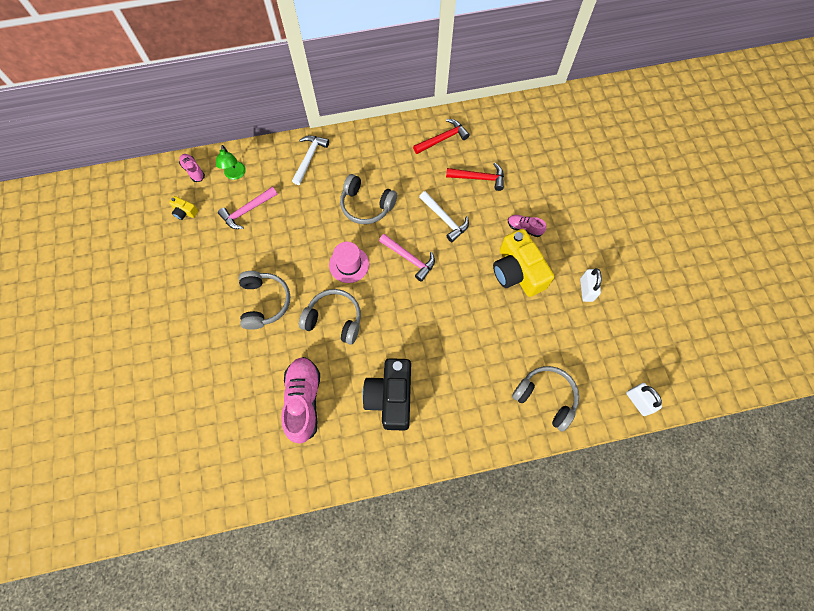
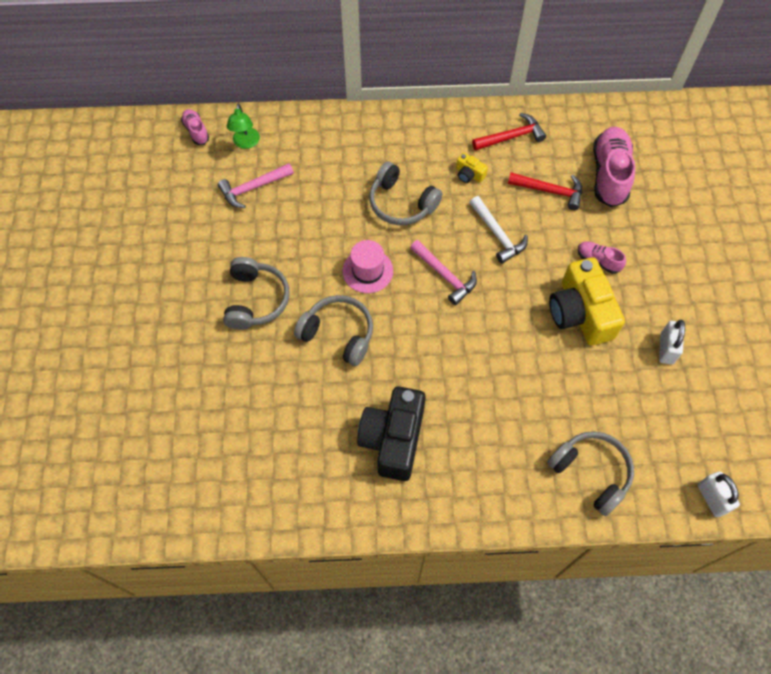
camera: 10 degrees right, 5 degrees down
(185, 212) = (177, 178): yellow camera -> yellow camera (469, 174)
(303, 401) = (284, 425): pink shoe -> pink shoe (609, 174)
(309, 158) = (340, 136): white hammer -> none

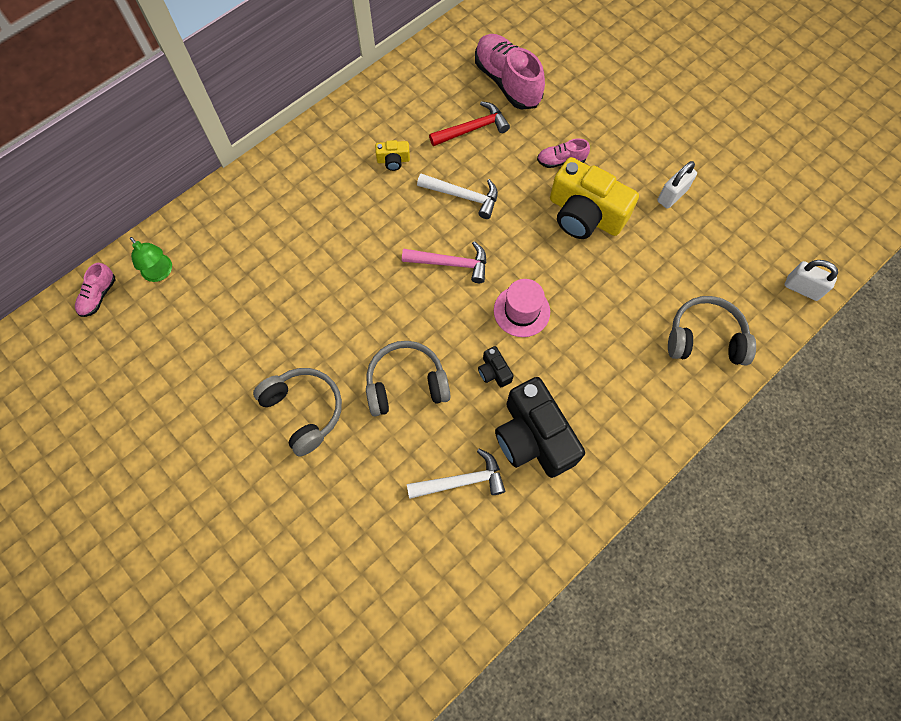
camera: 40 degrees left, 5 degrees up
(196, 131) = (98, 296): pink shoe -> pink shoe turned 90 degrees counterclockwise
(253, 188) = (206, 310): pink hammer -> none
(316, 428) = (461, 481): none -> white hammer
(367, 271) = (381, 308): pink hat -> pink hat (521, 311)
(401, 203) = (357, 227): grey headphones -> none
(407, 373) = (494, 371): none -> black camera
(511, 137) = (400, 103): red hammer -> none
(666, 349) = (672, 195): white padlock -> white padlock turned 75 degrees clockwise

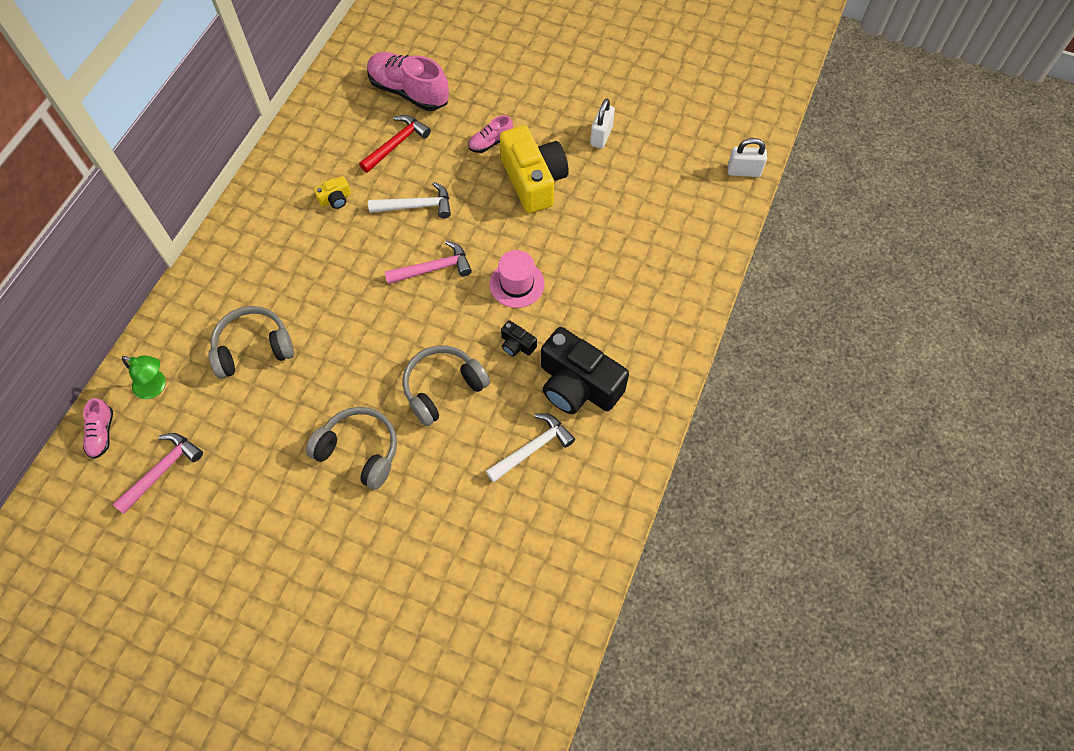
camera: 25 degrees left, 5 degrees down
(131, 352) = (162, 470): none -> pink hammer
(585, 214) = (533, 180): yellow camera -> yellow camera turned 120 degrees counterclockwise
(705, 338) = (684, 243): grey headphones -> grey headphones (253, 348)

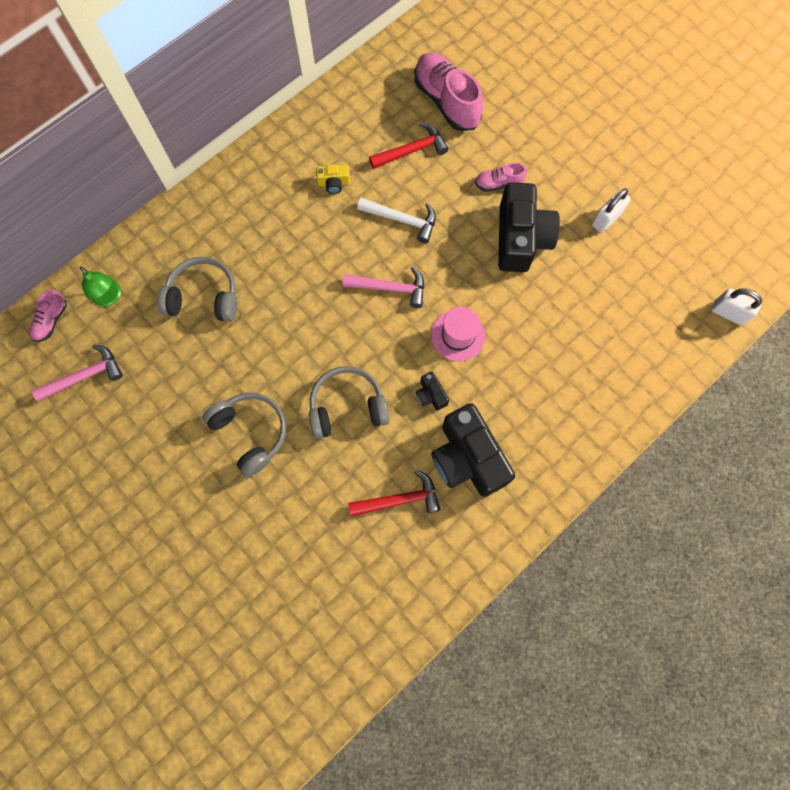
camera: 25 degrees right, 10 degrees up
(532, 448) = (399, 499): white hammer -> red hammer
(533, 180) = (520, 238): yellow camera -> black camera

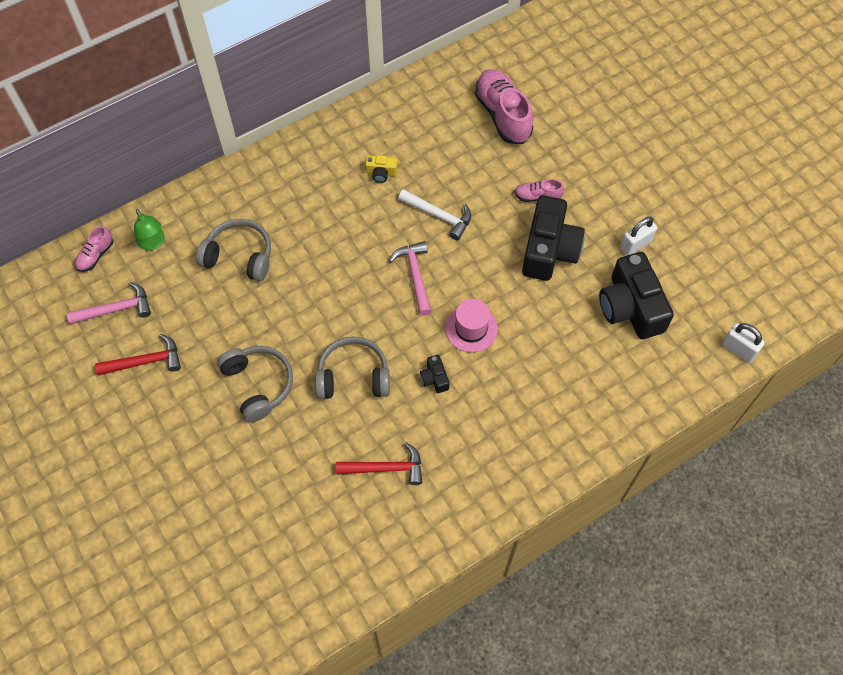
camera: 10 degrees right, 10 degrees down
(390, 288) = (415, 275): pink hammer -> pink hammer turned 120 degrees counterclockwise
(412, 150) = (461, 154): red hammer -> red hammer (145, 361)
(467, 458) = (458, 441): black camera -> black camera (630, 307)

